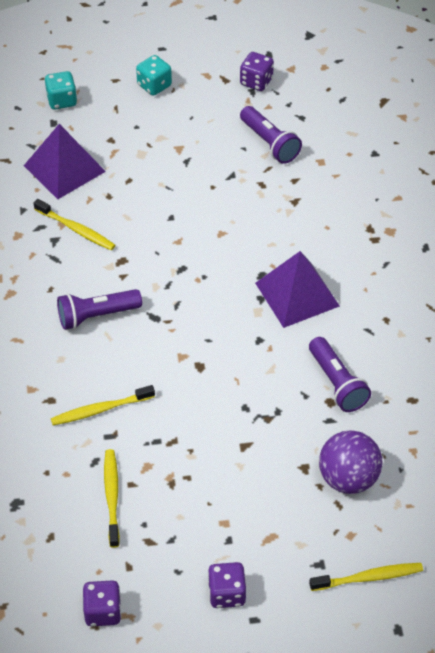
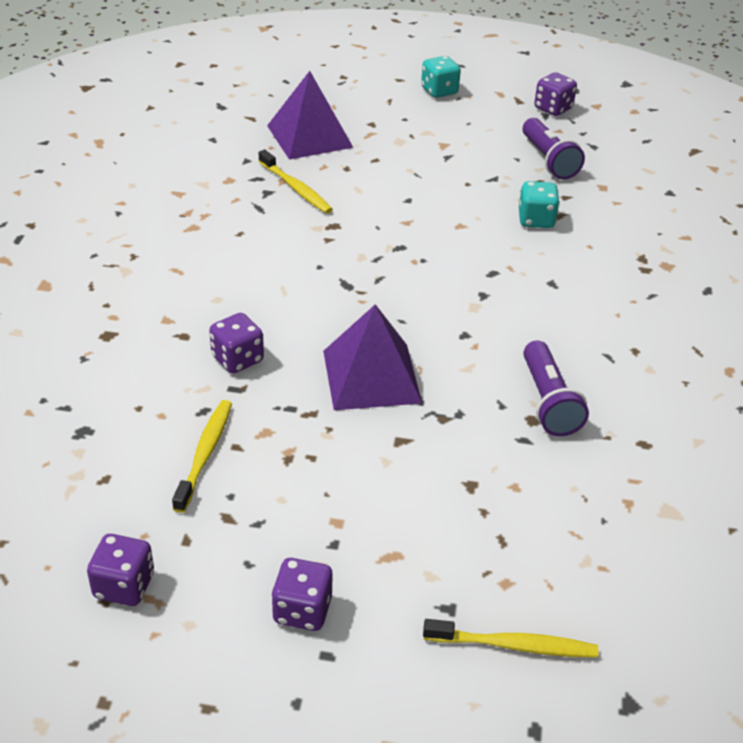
camera: 15 degrees right, 10 degrees down
(62, 100) = (335, 84): turquoise dice -> turquoise dice (536, 220)
(96, 316) = (279, 268): purple flashlight -> none
(100, 410) = (237, 359): yellow toothbrush -> purple dice
(297, 294) = (529, 300): purple pyramid -> purple pyramid (371, 376)
(348, 478) = (526, 512): purple ball -> none

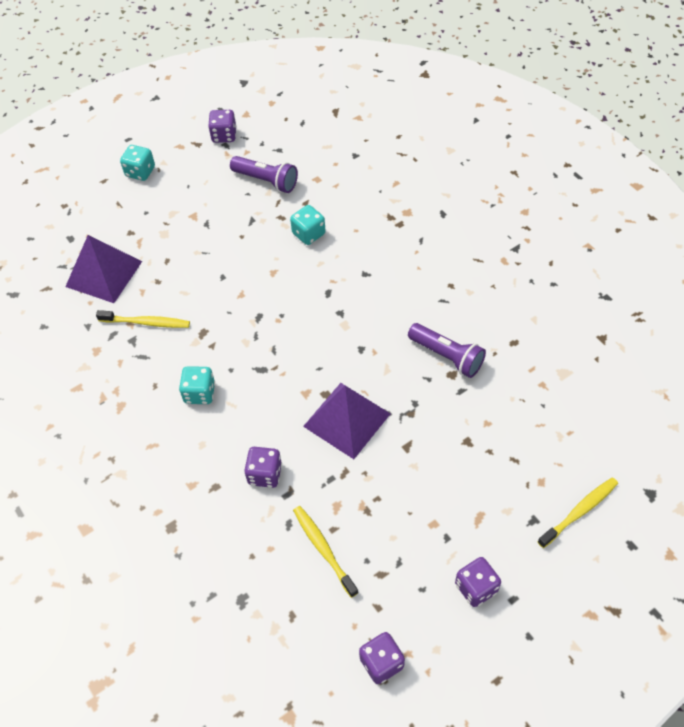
camera: 40 degrees left, 15 degrees up
(268, 263) = (199, 393): none -> turquoise dice

